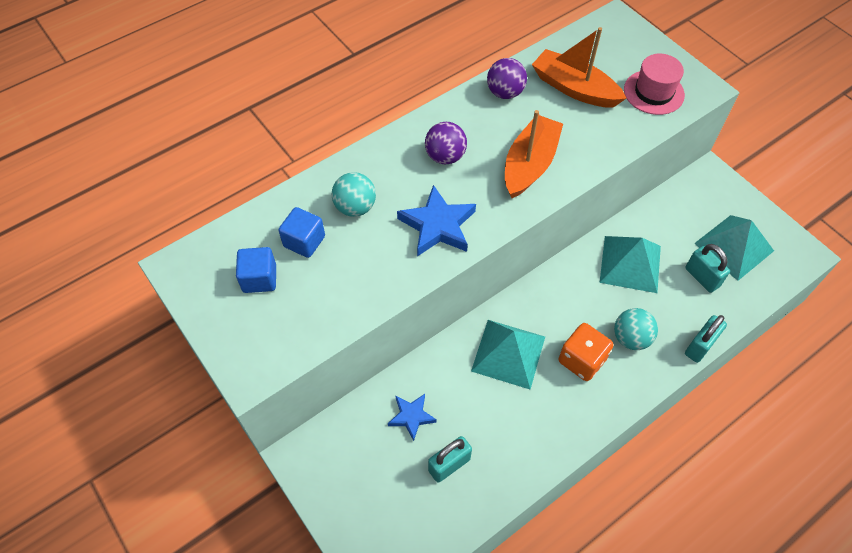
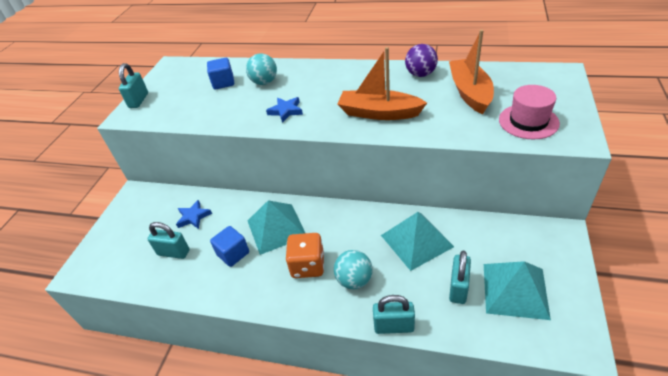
camera: 55 degrees right, 15 degrees down
(229, 343) = (138, 100): none -> turquoise padlock
(259, 278) = (186, 86): blue cube -> blue cube (233, 254)
(437, 225) = (286, 111): blue star -> blue star, size x0.61
(445, 156) = (339, 85): purple ball -> none
(530, 164) = (379, 113): orange boat -> orange boat turned 150 degrees counterclockwise

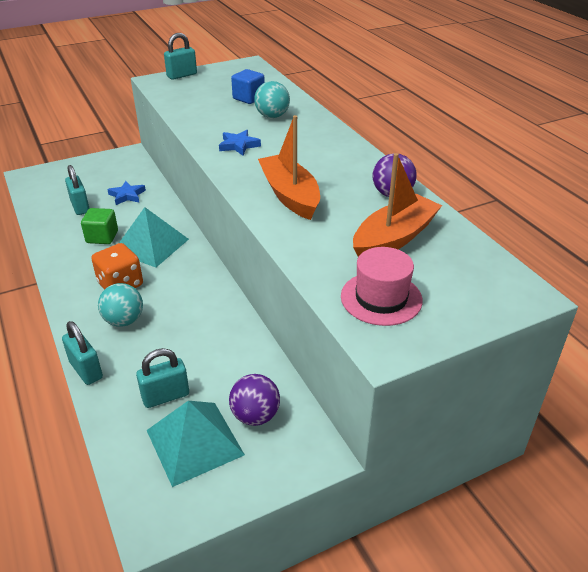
camera: 45 degrees right, 5 degrees down
(233, 254) = (102, 237): blue cube -> green cube
(416, 241) = (208, 340): turquoise pyramid -> none
(509, 248) = (255, 416): none -> purple ball

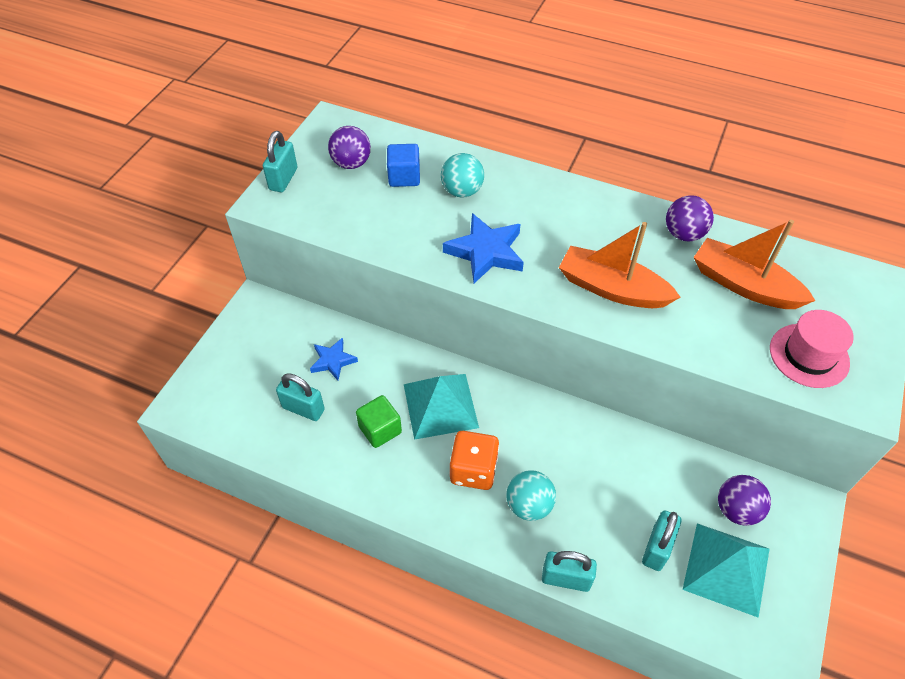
camera: 40 degrees left, 15 degrees up
(229, 82) = (351, 163): none -> purple ball
(238, 145) = (485, 252): blue star -> blue star, size x1.63
(394, 238) = (744, 285): orange boat -> orange boat turned 60 degrees counterclockwise

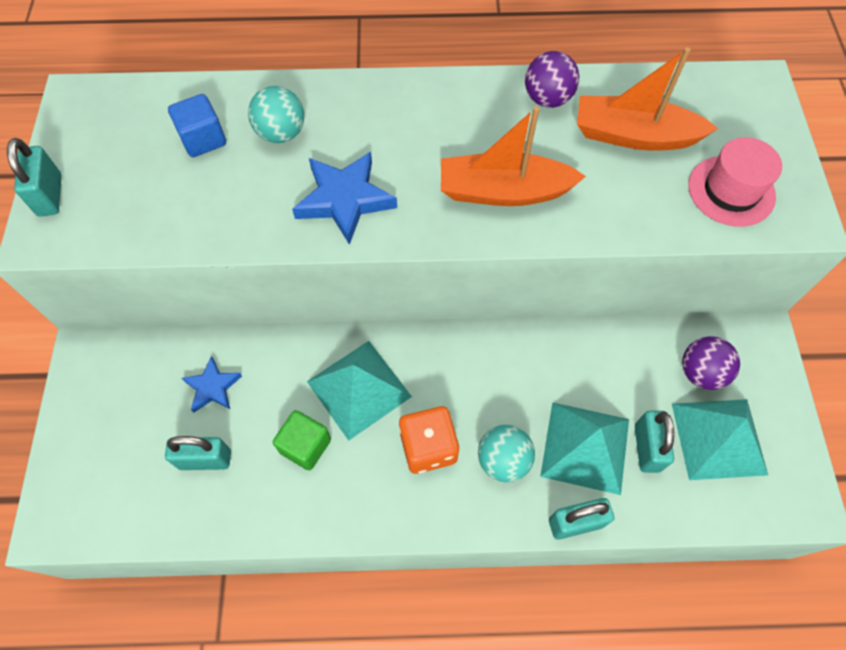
camera: 25 degrees left, 10 degrees up
(351, 163) = (129, 144): purple ball -> none
(603, 525) = (585, 447): none -> turquoise pyramid

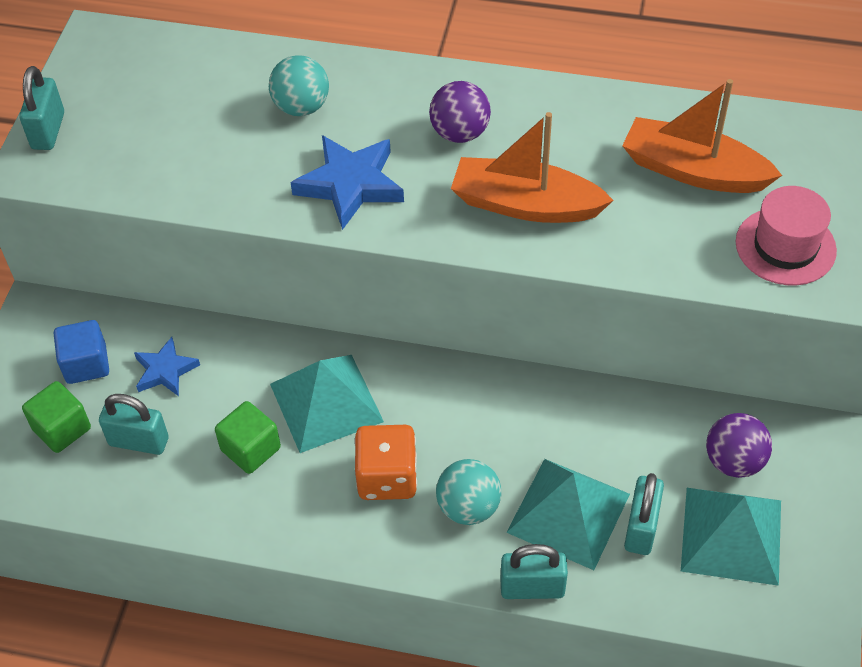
camera: 15 degrees right, 10 degrees down
(133, 462) = (62, 429): none -> green cube
(203, 139) = (217, 100): blue cube -> blue cube (86, 364)
(547, 99) = (607, 116): purple ball -> purple ball (460, 133)

